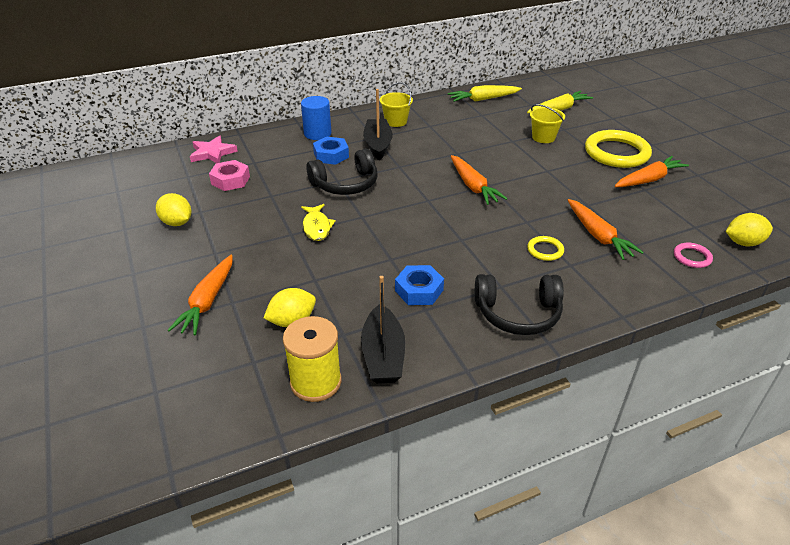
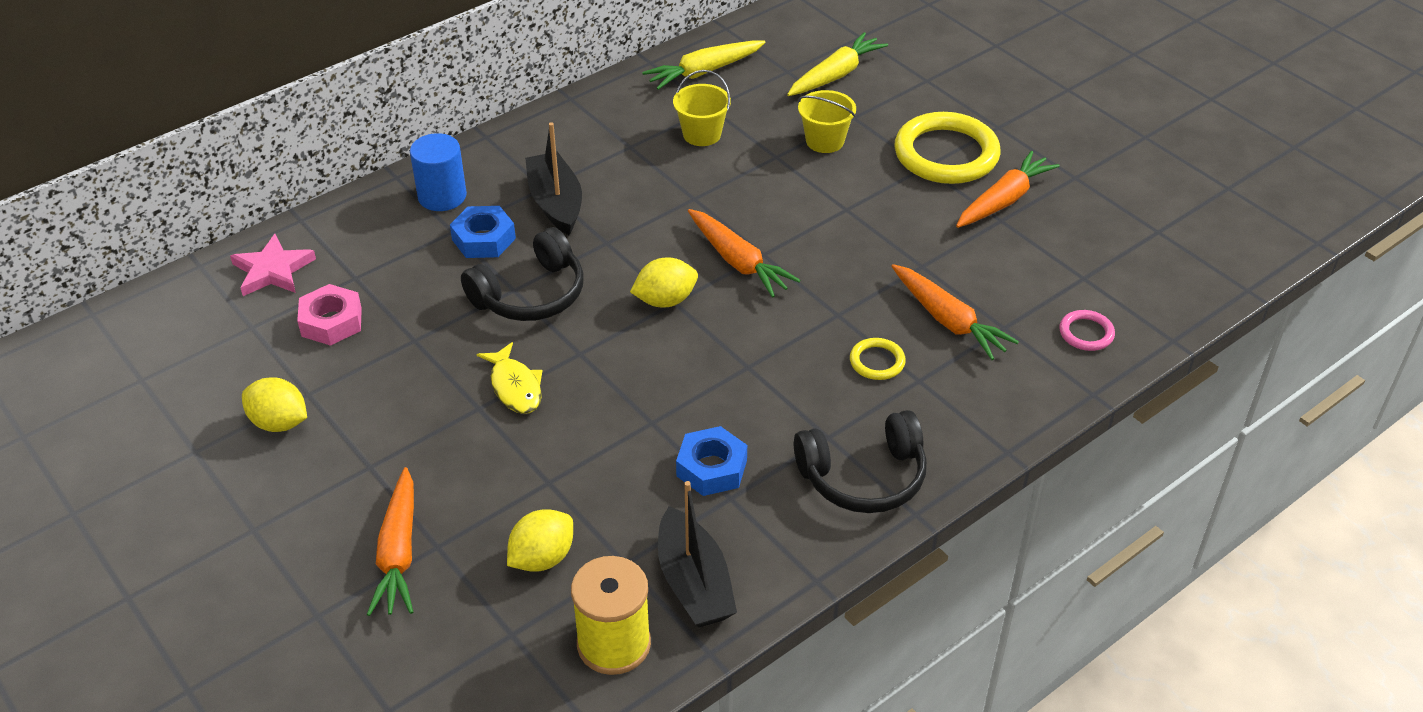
camera: 15 degrees left, 5 degrees up
(396, 121) = (569, 147): yellow bucket -> yellow bucket (702, 134)
(743, 243) = (1153, 294): yellow lemon -> yellow lemon (665, 300)

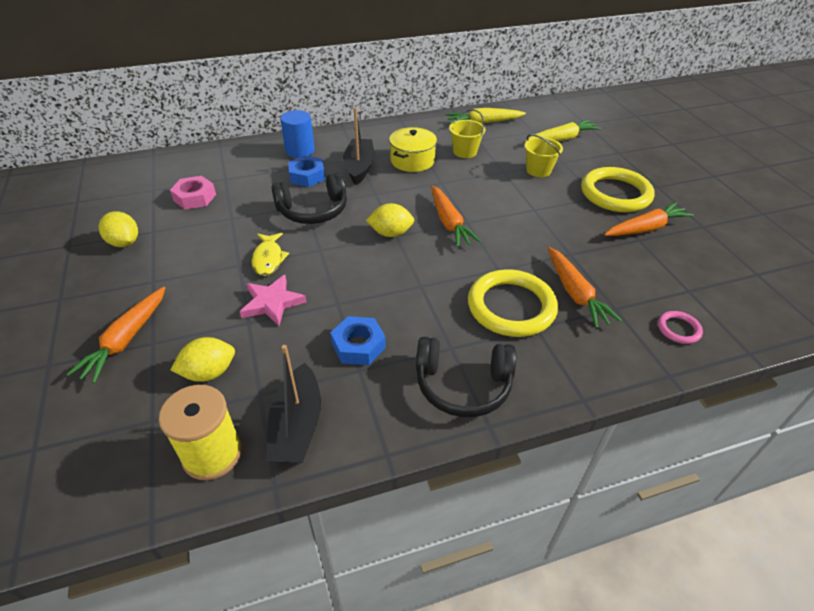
camera: 20 degrees right, 0 degrees up
(272, 270) = (186, 165): pink star -> pink star (272, 303)
(630, 170) = (412, 161): none -> yellow pot
(877, 362) = (511, 307): yellow ring -> yellow ring, size x2.17

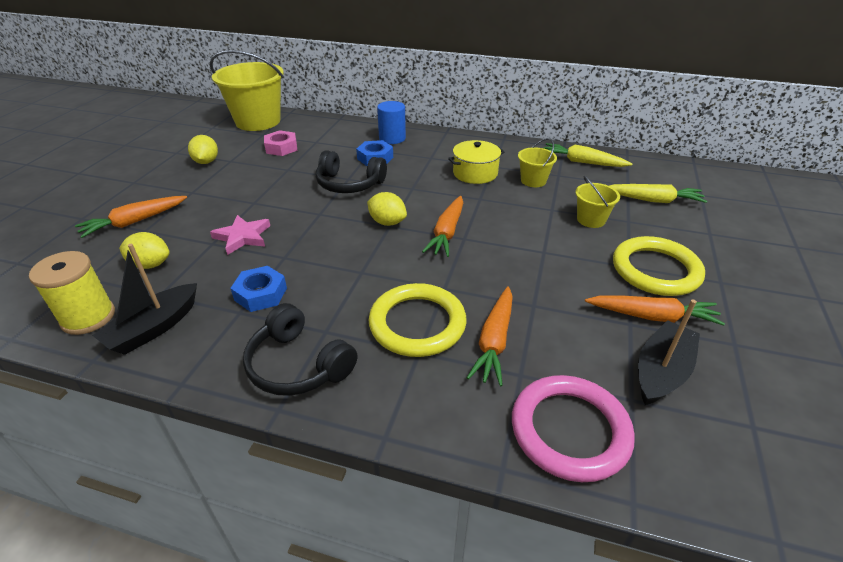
camera: 35 degrees right, 5 degrees down
(127, 177) = (258, 121): none -> yellow bucket
(268, 259) = (277, 206): yellow fish -> none
(359, 167) = (423, 164): black boat -> black boat (661, 371)
(678, 329) = (569, 430): pink ring -> pink ring, size x2.17

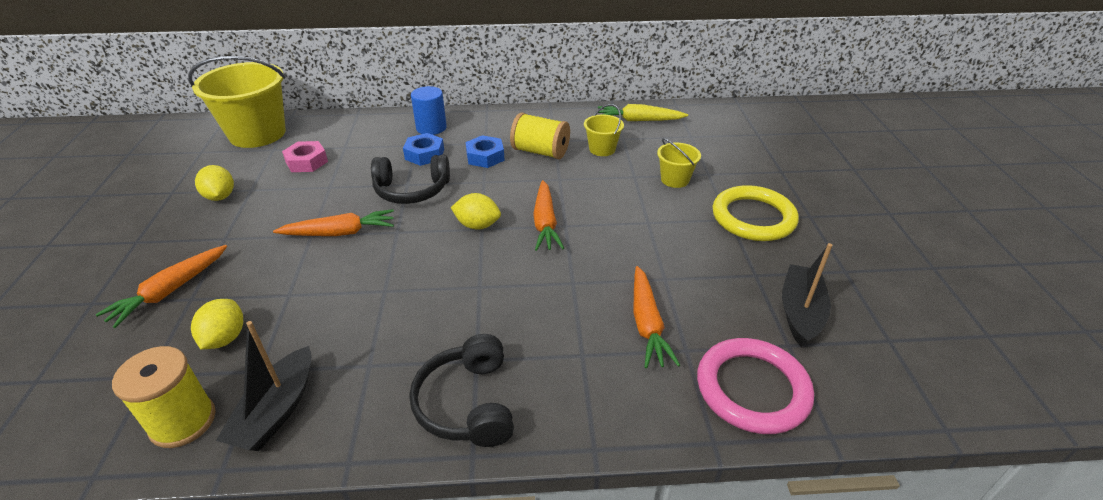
camera: 20 degrees left, 0 degrees up
(150, 264) = (225, 338): yellow lemon -> yellow lemon turned 75 degrees counterclockwise
(242, 237) = (321, 278): pink star -> none
(260, 294) = (381, 339): blue nut -> blue nut (485, 157)
(298, 365) = (467, 403): black headphones -> black headphones turned 60 degrees clockwise
(417, 324) = (565, 326): yellow ring -> none
(475, 173) = (540, 152): yellow pot -> yellow spool
(652, 316) = (770, 263): orange carrot -> orange carrot (340, 233)
(653, 200) = (719, 148): yellow carrot -> none

